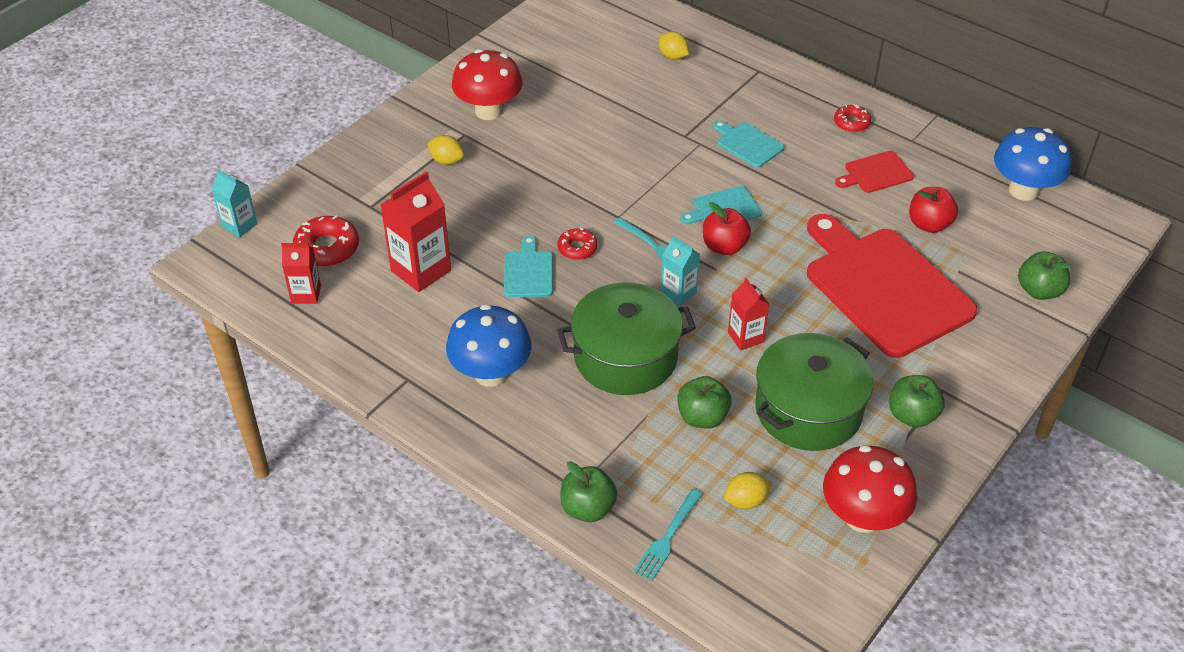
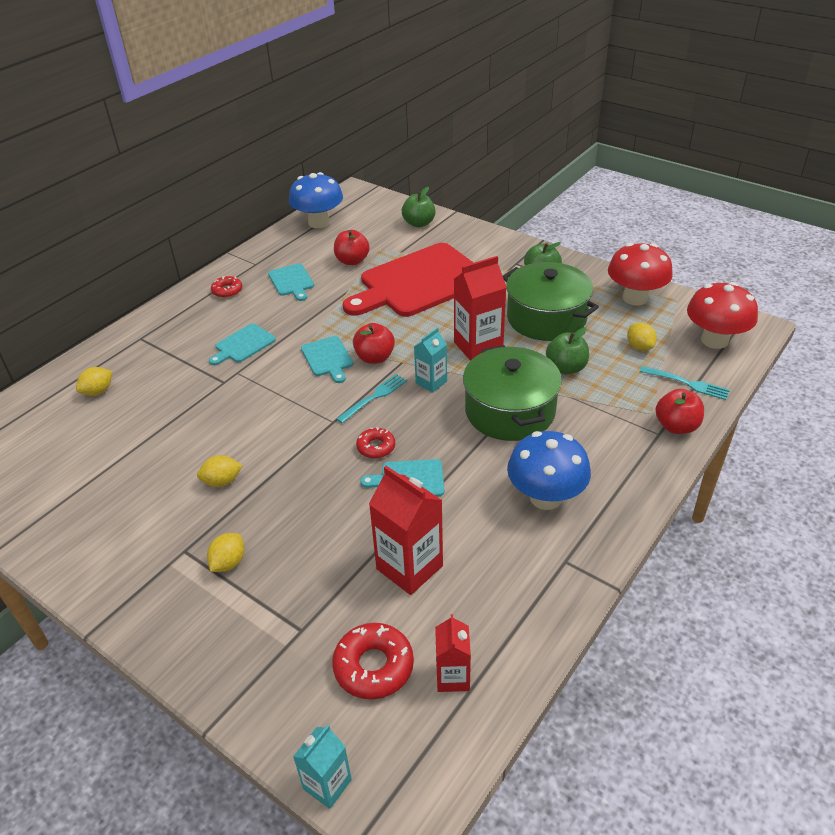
camera: 90 degrees left, 5 degrees down
(489, 111) = (146, 532): red mushroom -> red mushroom (714, 340)
(542, 148) = (222, 481): none -> yellow lemon
(588, 508) = (676, 426): green apple -> red apple
(745, 337) = (478, 346): red carton -> red carton, size x1.68
(876, 173) = (291, 281): red cutting board -> turquoise cutting board

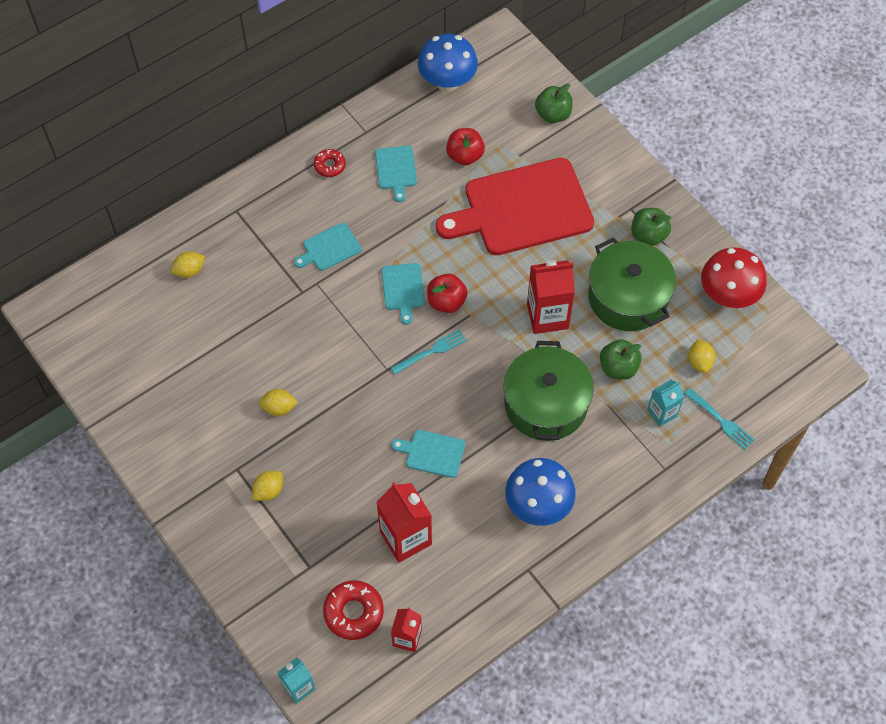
camera: 15 degrees right, 20 degrees up
(376, 447) = (415, 409): red donut -> none
(431, 382) = (488, 348): turquoise carton -> turquoise carton (662, 413)
(676, 426) = (684, 466): red apple -> none
(714, 340) = (775, 375): red mushroom -> none

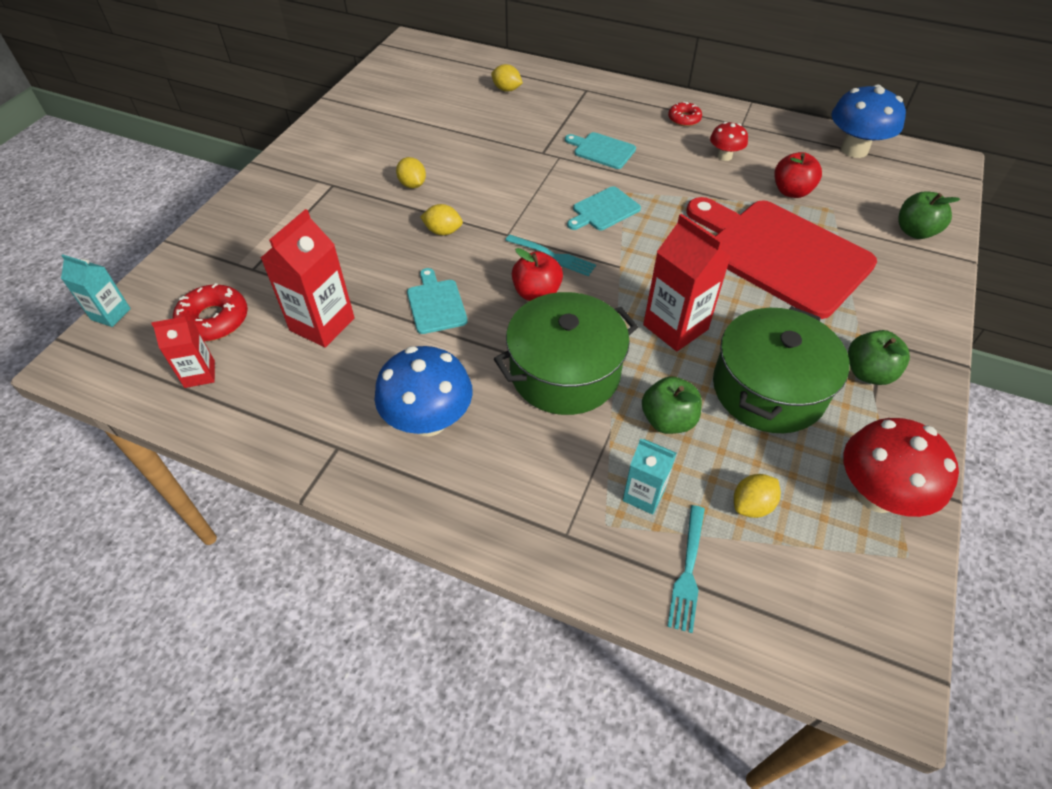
camera: 60 degrees right, 10 degrees down
(268, 491) = (321, 211): yellow lemon -> yellow lemon (443, 231)
(396, 170) = (724, 156): turquoise cutting board -> red mushroom
(446, 302) = (618, 244): red apple -> red apple (536, 293)

